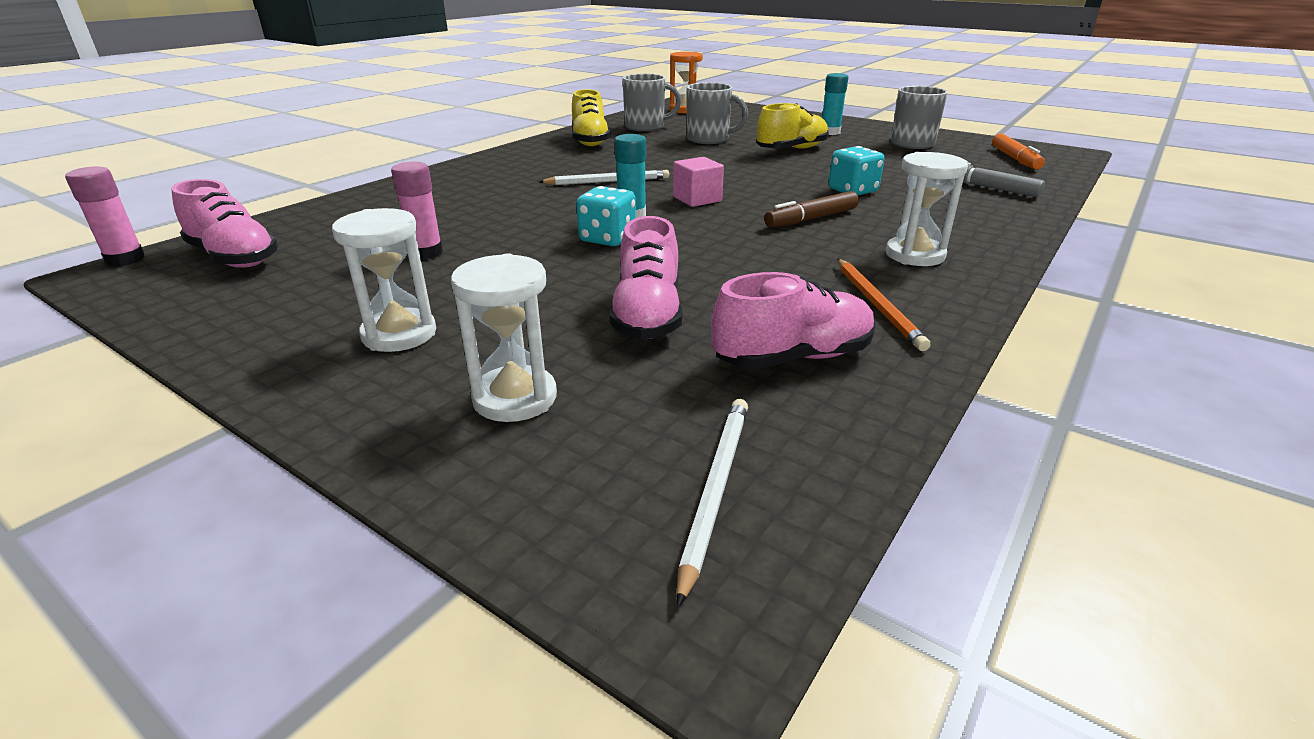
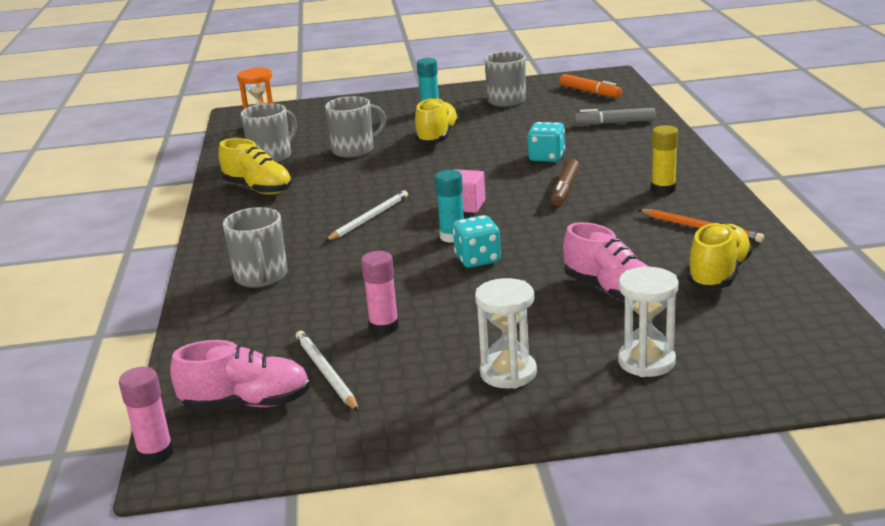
camera: 40 degrees left, 5 degrees down
(453, 189) = (261, 277): none -> grey mug
(715, 489) = (799, 342): white pencil -> white pencil (326, 373)
(793, 357) = (718, 274): pink shoe -> yellow shoe
(914, 255) = (663, 189): white hourglass -> yellow glue stick

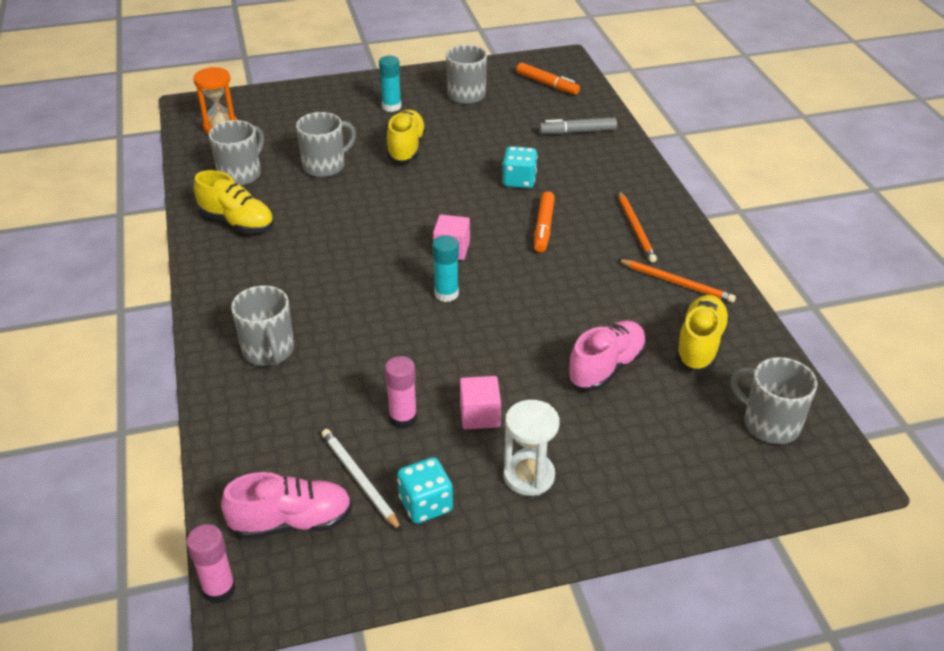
camera: 10 degrees left, 15 degrees up
(369, 218) = (360, 267): white pencil -> none
(466, 326) = (480, 415): none -> pink cube
(477, 259) = (476, 325): turquoise dice -> turquoise dice (425, 504)
(565, 189) = (543, 227): brown marker -> orange marker
(611, 291) = (606, 367): pink shoe -> pink shoe turned 90 degrees counterclockwise
(646, 361) = (650, 458): white hourglass -> none
(663, 189) = (636, 229): yellow glue stick -> orange pencil
(790, 336) = (769, 423): none -> grey mug

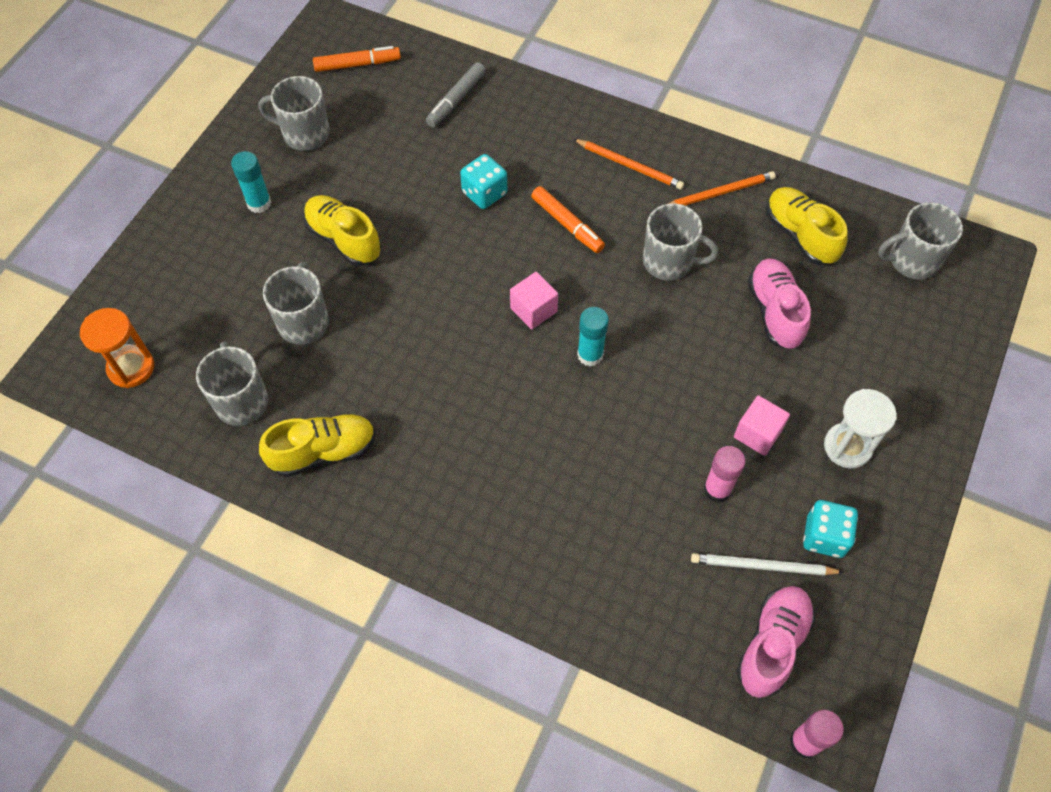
camera: 50 degrees left, 20 degrees up
(269, 351) = (546, 539): grey mug -> grey mug (669, 262)

